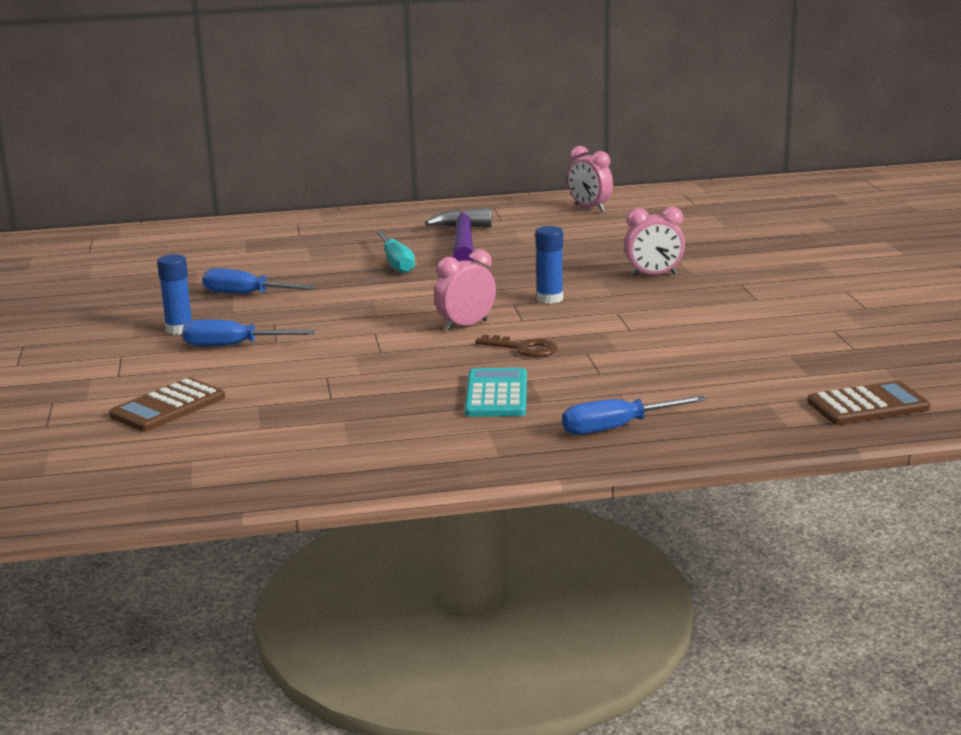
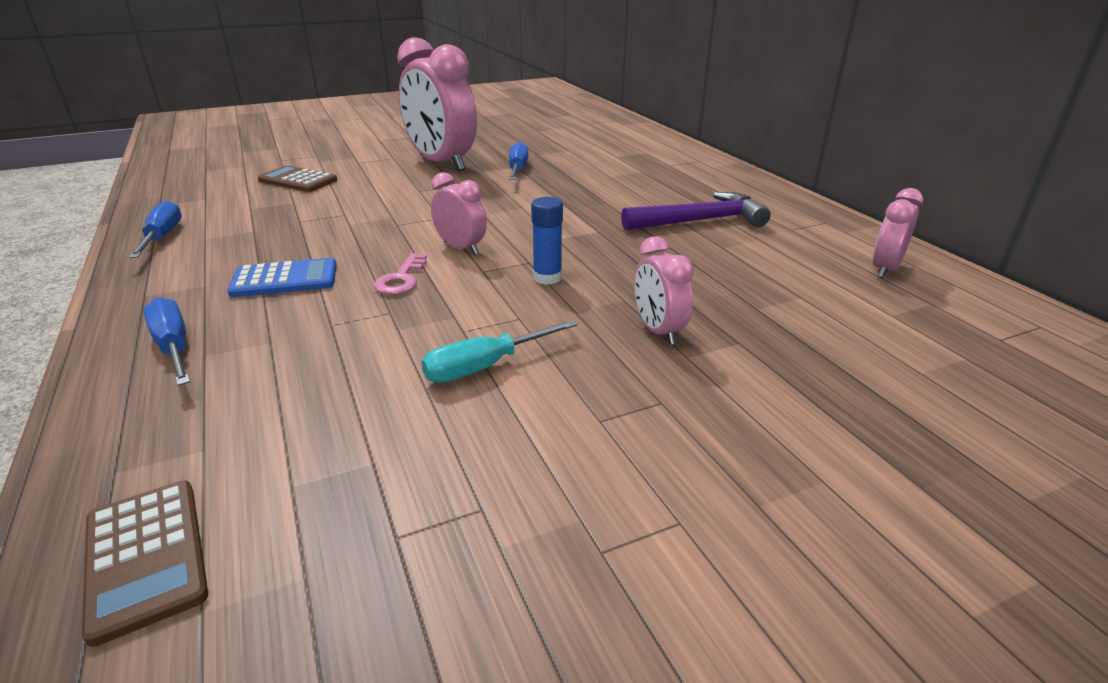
camera: 75 degrees right, 10 degrees up
(179, 329) = (441, 163): blue glue stick -> pink clock
(233, 346) = (409, 180): blue screwdriver -> blue screwdriver (162, 237)
(396, 263) = (617, 204): turquoise screwdriver -> turquoise screwdriver (485, 366)
(496, 394) = (285, 279): turquoise calculator -> blue calculator
(523, 348) = (401, 279): brown key -> pink key

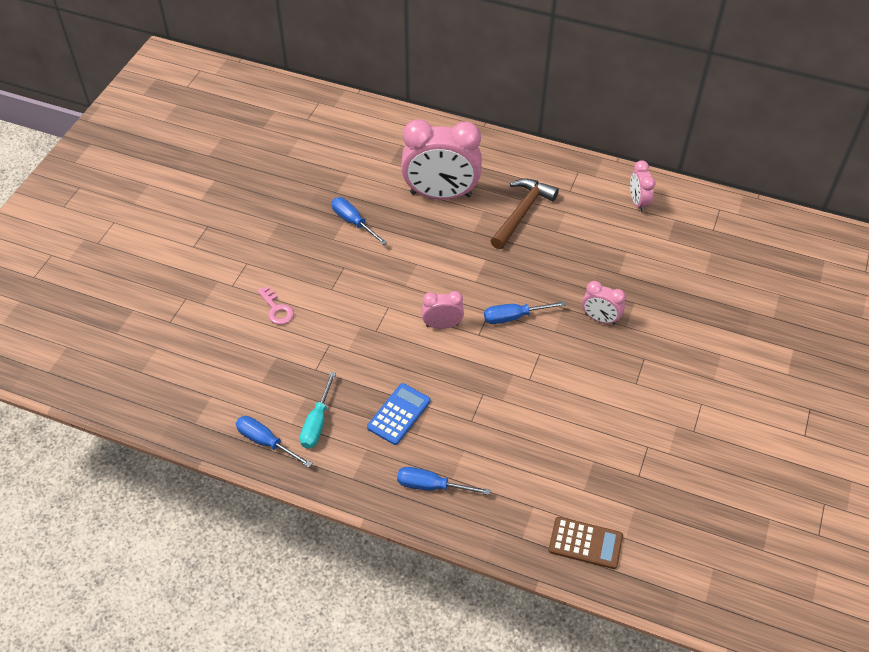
camera: 45 degrees left, 20 degrees up
(298, 180) = (234, 334): brown calculator -> none
(401, 279) = (452, 370): pink key -> pink key (277, 309)
(441, 163) = (292, 248): pink clock -> pink clock (441, 194)
(485, 366) = (566, 391): turquoise screwdriver -> turquoise screwdriver (317, 423)
(547, 277) = (514, 317): blue glue stick -> blue screwdriver
(700, 221) = (522, 212): purple hammer -> brown hammer

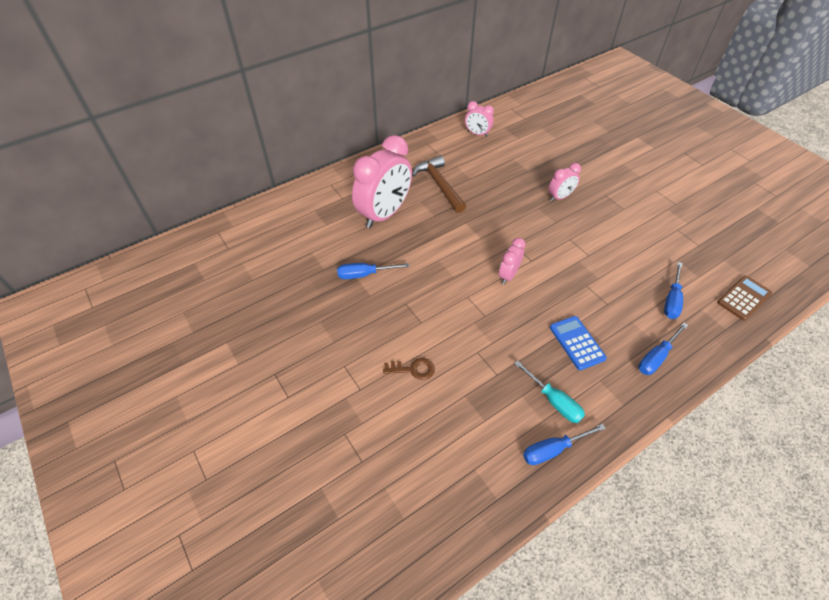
camera: 55 degrees left, 0 degrees up
(277, 309) = (413, 369): pink key -> brown key
(514, 317) = (528, 235): blue screwdriver -> blue screwdriver (671, 300)

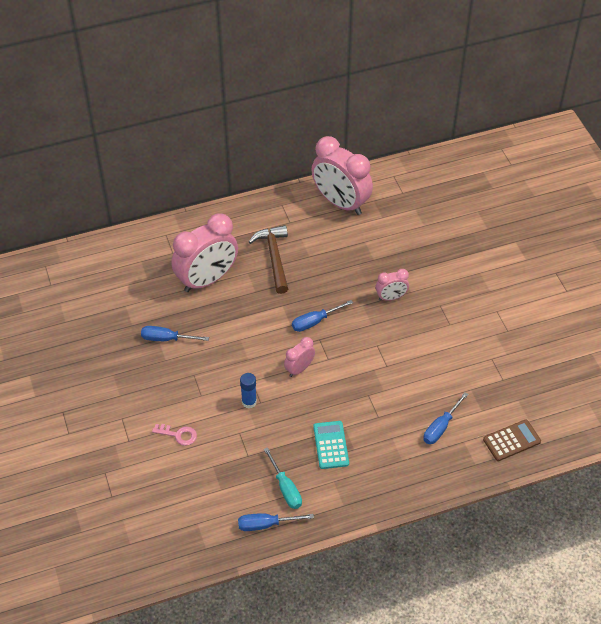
camera: 15 degrees right, 0 degrees up
(413, 369) = (178, 435): brown key -> pink key
(473, 318) = (249, 402): none -> blue glue stick
(477, 134) = (340, 203): pink clock -> pink clock, size x2.07
(577, 343) = (331, 445): blue calculator -> turquoise calculator
(656, 357) = (395, 474): blue screwdriver -> blue screwdriver (315, 322)

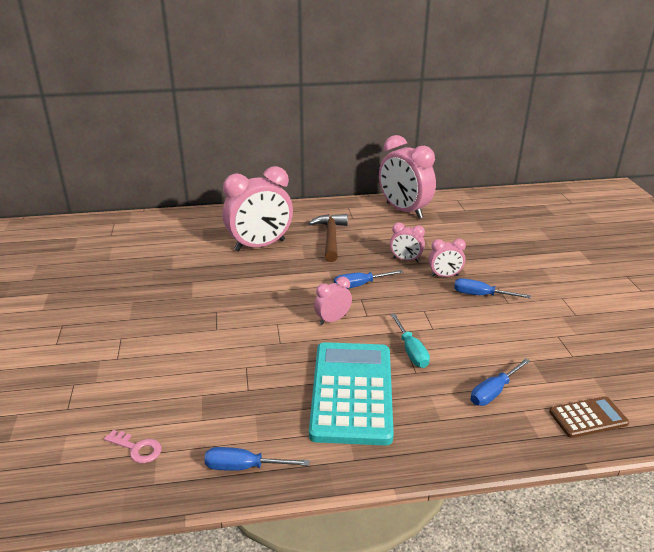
camera: 10 degrees right, 20 degrees down
(166, 339) = (200, 281): blue screwdriver -> blue screwdriver (480, 295)
(178, 435) = (175, 360): pink key -> pink key (137, 448)
(249, 402) = (267, 341): blue glue stick -> none
(285, 488) = (283, 429): turquoise screwdriver -> turquoise screwdriver (411, 351)
(331, 445) = (352, 392): turquoise calculator -> turquoise calculator, size x2.09
(352, 280) = (405, 260): none -> pink clock

